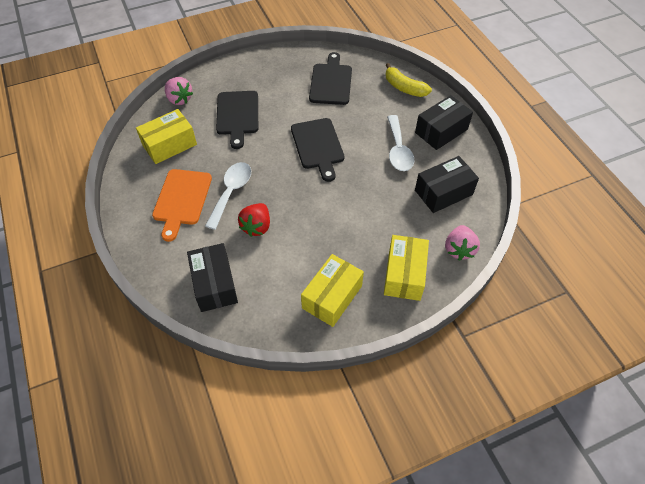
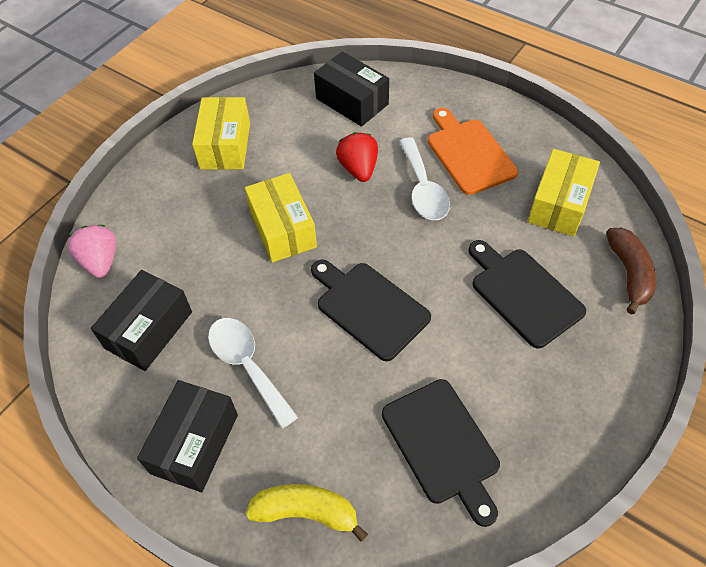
camera: 150 degrees right, 0 degrees up
(179, 99) = (629, 273): pink strawberry -> brown banana
(404, 274) = (157, 202): yellow box -> yellow box (283, 229)

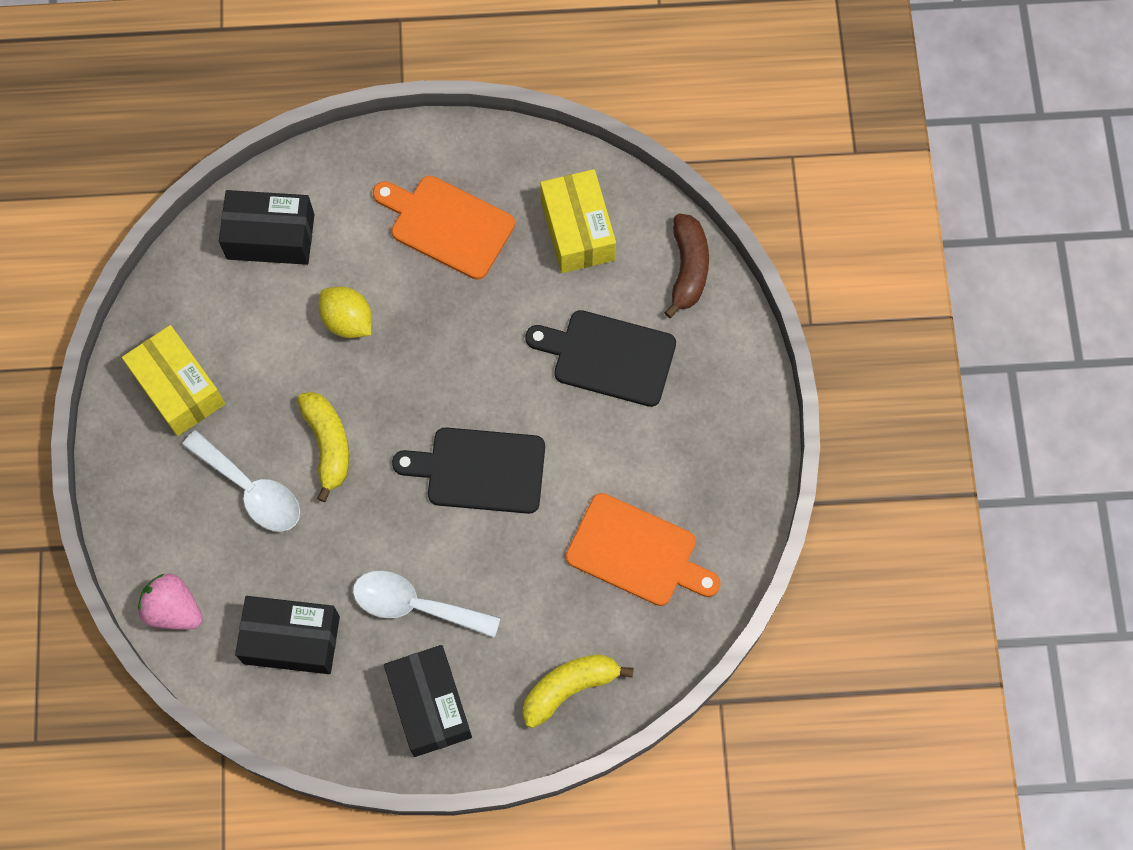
camera: 40 degrees left, 15 degrees up
(149, 330) = (291, 640): black box -> black box turned 75 degrees counterclockwise
(283, 229) = (328, 445): yellow box -> yellow banana
(358, 169) = (348, 321): red strawberry -> yellow lemon
(423, 189) = (433, 301): white spoon -> white spoon (251, 490)
(443, 445) = (637, 552): black cutting board -> orange cutting board
(629, 273) = (688, 269): brown banana -> brown banana turned 45 degrees clockwise

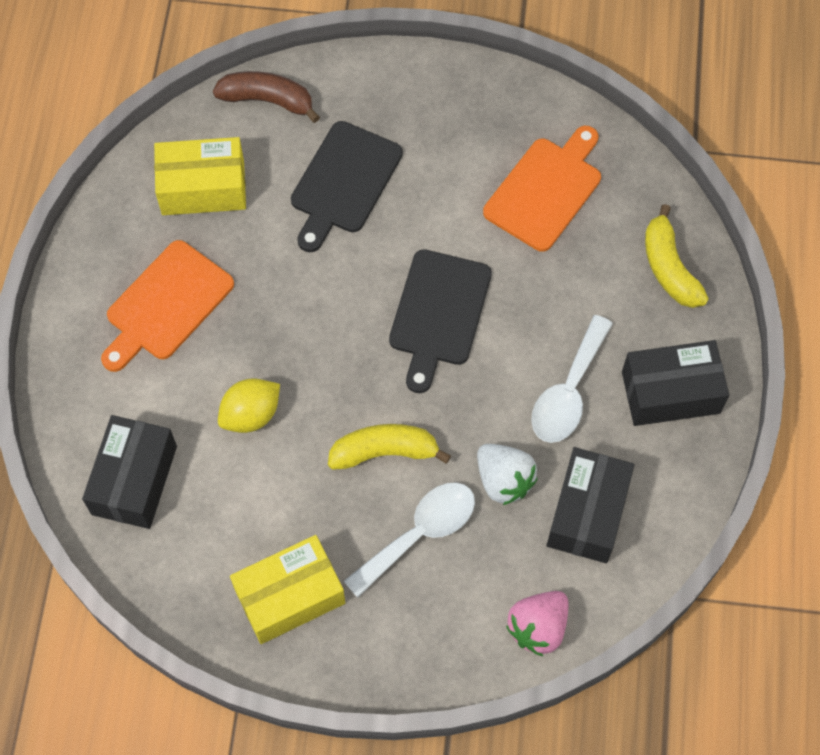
camera: 80 degrees left, 5 degrees down
(314, 557) = (504, 480): none -> white strawberry

